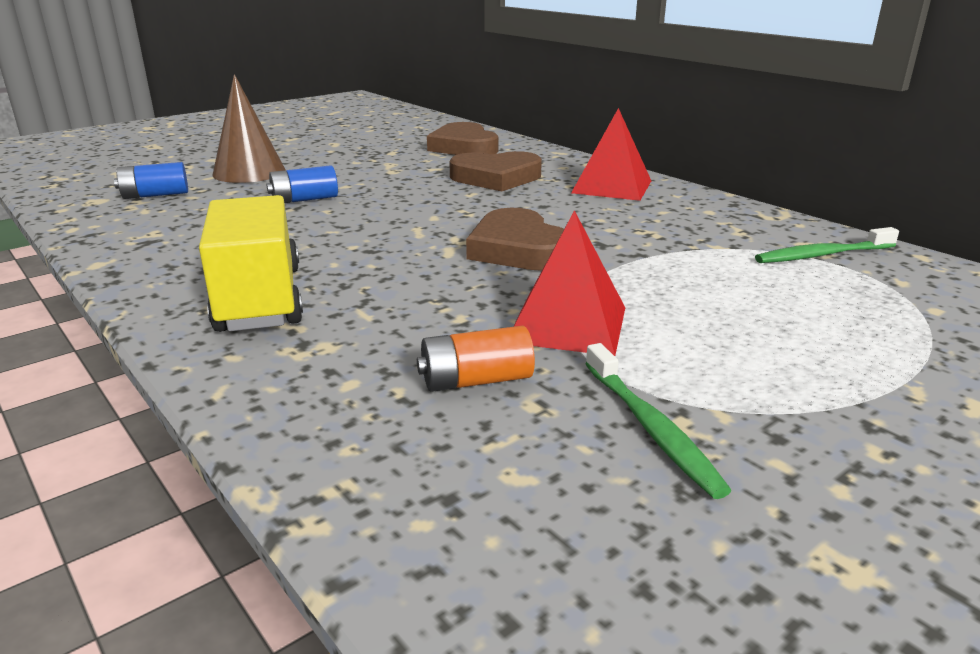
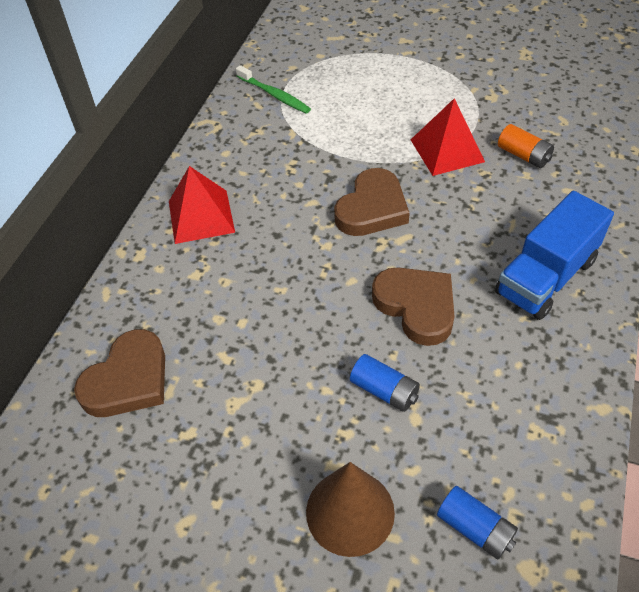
camera: 120 degrees left, 25 degrees up
(259, 299) = (546, 277): yellow truck -> blue truck
(496, 178) = (225, 296): brown heart -> brown heart (416, 306)
(651, 428) = (502, 102): green toothbrush -> none

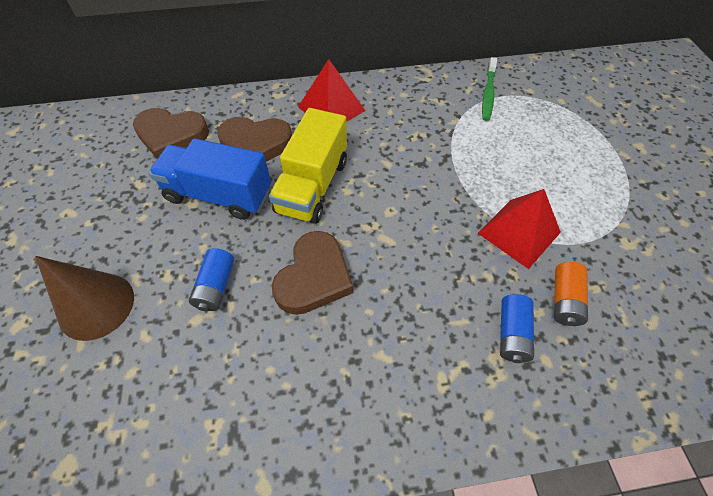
camera: 60 degrees right, 5 degrees up
(303, 270) = (312, 186): none -> yellow truck
(372, 208) = (406, 204): brown heart -> brown heart (255, 144)
(475, 528) = (98, 405): blue battery -> blue battery (512, 334)
(546, 277) = (408, 376): blue truck -> blue truck (219, 195)

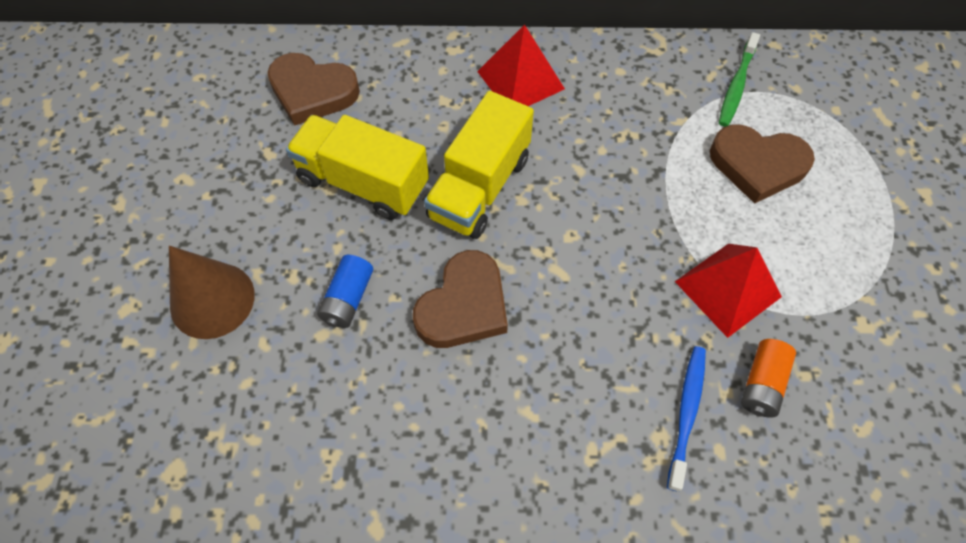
camera: 10 degrees right, 5 degrees up
(219, 195) = (363, 183): blue truck -> yellow truck
(255, 144) = (416, 119): brown heart -> brown heart (757, 165)
(512, 334) = (686, 413): blue battery -> blue toothbrush

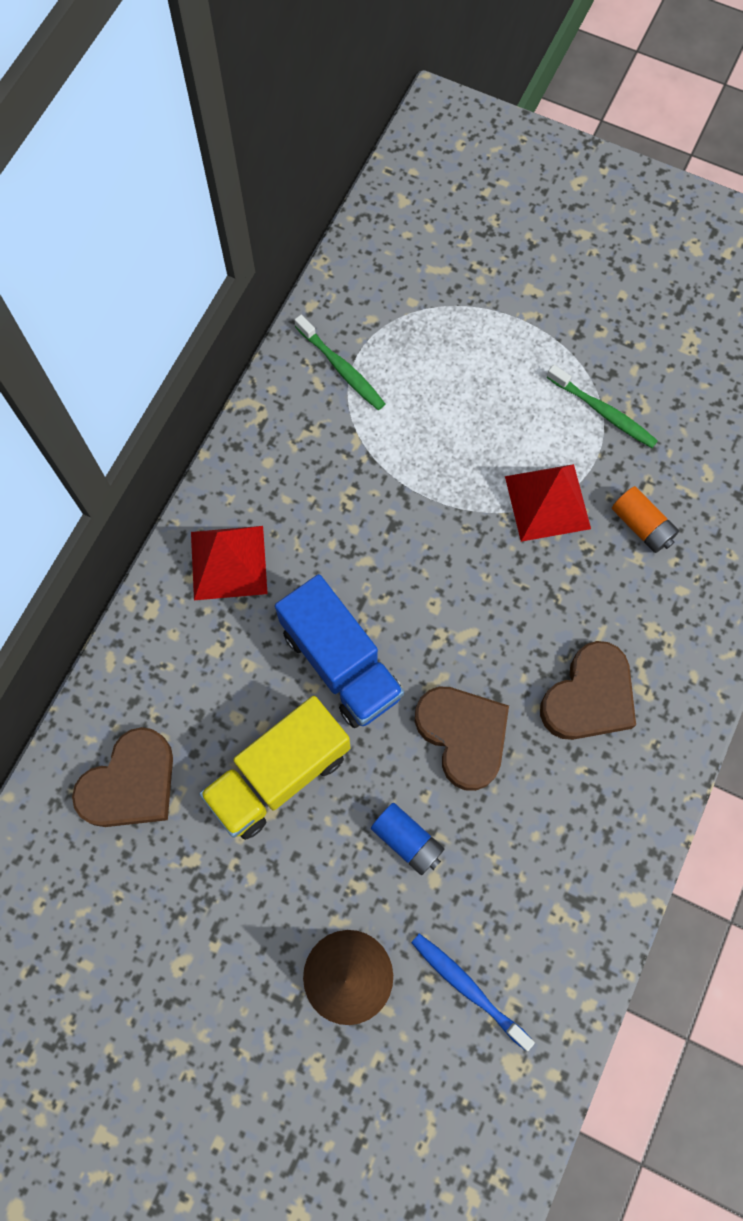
camera: 65 degrees left, 10 degrees up
(479, 187) = (341, 663): yellow truck -> blue truck
(686, 413) = (641, 598): blue toothbrush -> blue toothbrush (468, 987)
(757, 165) = (438, 404): brown heart -> brown heart (589, 697)
(853, 302) = (603, 412): none -> green toothbrush

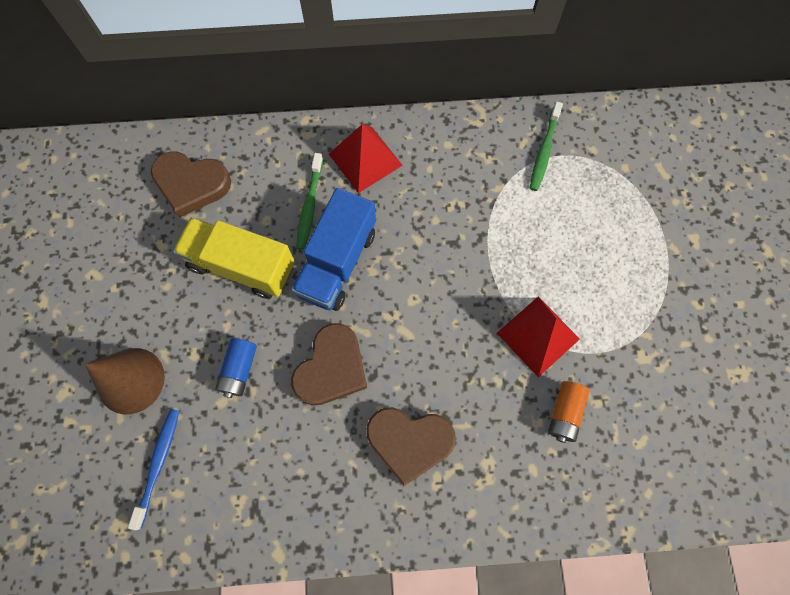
camera: 60 degrees right, 0 degrees up
(603, 412) = (635, 339): green toothbrush -> green toothbrush (309, 205)

